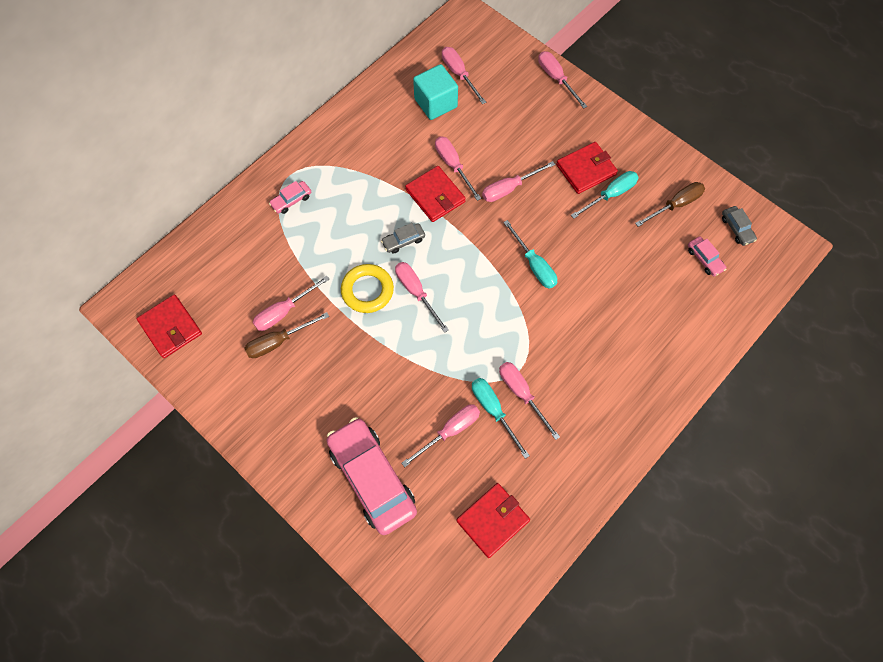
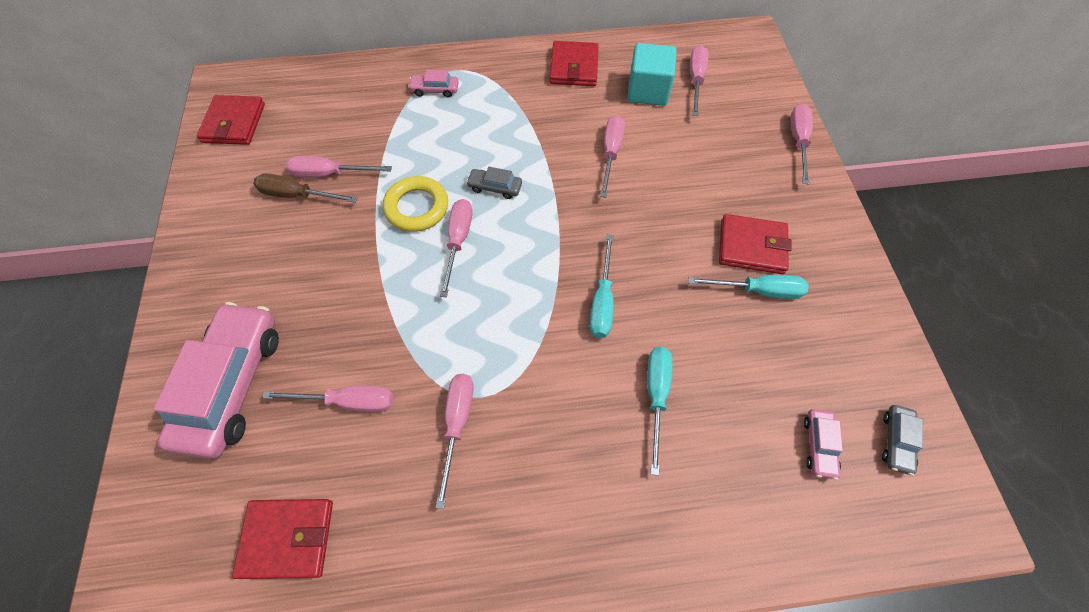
camera: 40 degrees right, 5 degrees down
(435, 196) = (566, 168): red wallet -> red wallet (574, 67)
(493, 410) = (411, 417): turquoise screwdriver -> turquoise screwdriver (656, 396)
(509, 188) = (648, 210): pink screwdriver -> none
(675, 205) = (832, 356): brown screwdriver -> none

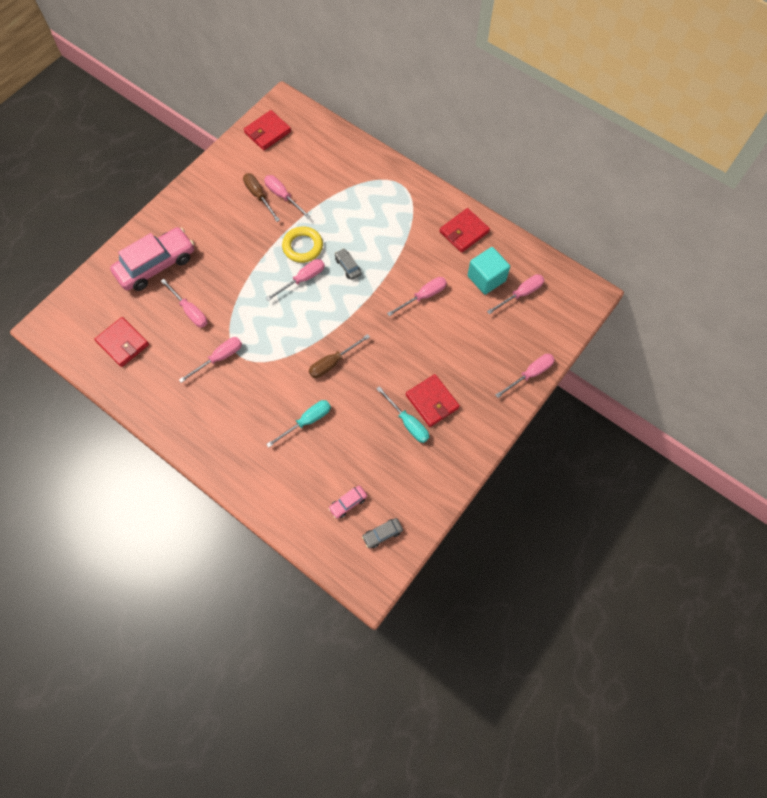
camera: 45 degrees right, 5 degrees up
(435, 90) = (377, 188): pink car -> none
(602, 301) = (332, 363): turquoise screwdriver -> brown screwdriver

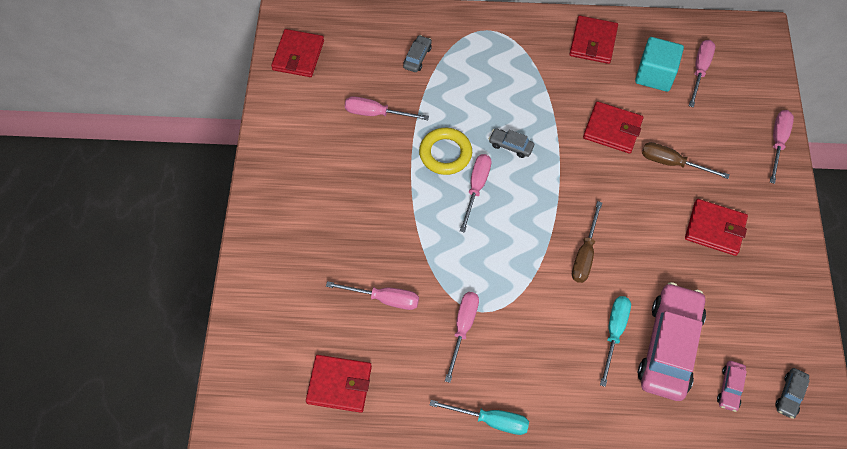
camera: 35 degrees left, 5 degrees down
(156, 265) = (300, 273): pink car -> pink car (669, 346)
(259, 196) = (350, 128): brown screwdriver -> brown screwdriver (672, 163)
(339, 175) = (417, 57): none -> grey car
(407, 422) = (711, 266): turquoise screwdriver -> turquoise screwdriver (491, 420)
(423, 296) = (612, 129): pink screwdriver -> red wallet

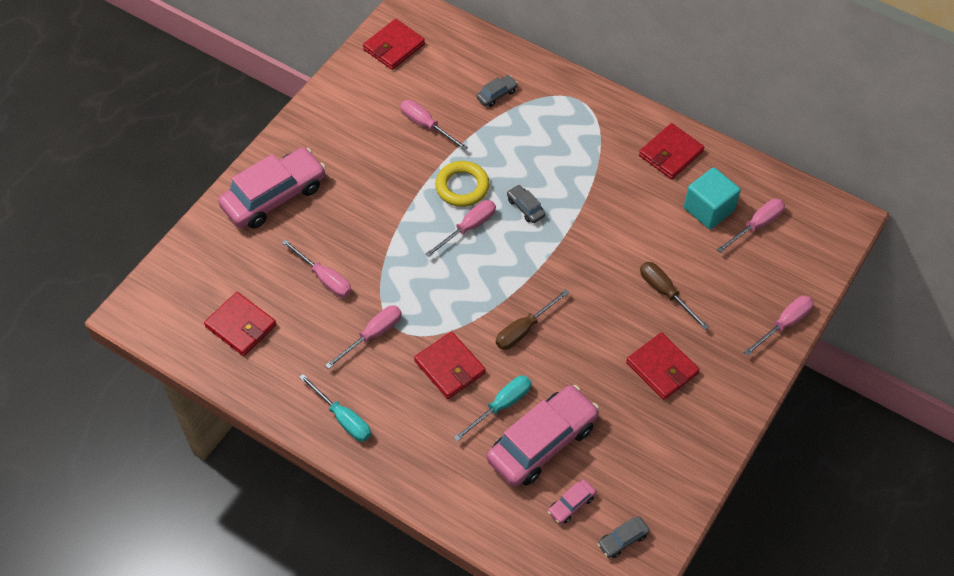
camera: 30 degrees right, 5 degrees down
(285, 245) = (274, 196): none -> pink car
(612, 129) = (630, 237): red wallet -> red wallet (450, 367)

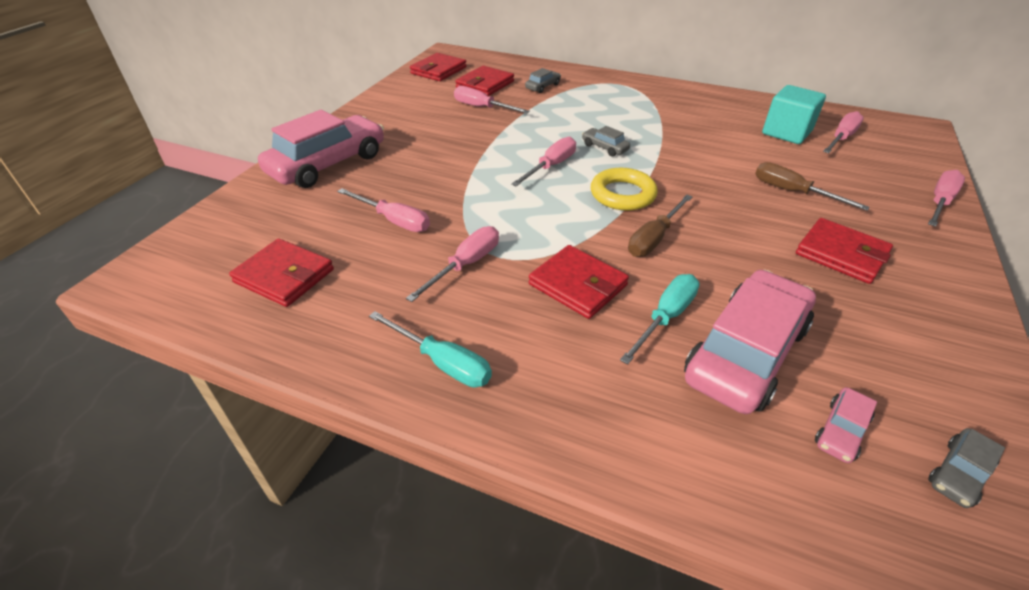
camera: 10 degrees left, 15 degrees down
(462, 187) = (532, 140): yellow ring -> yellow ring (622, 194)
(670, 153) = (723, 104): red wallet -> red wallet (485, 84)

